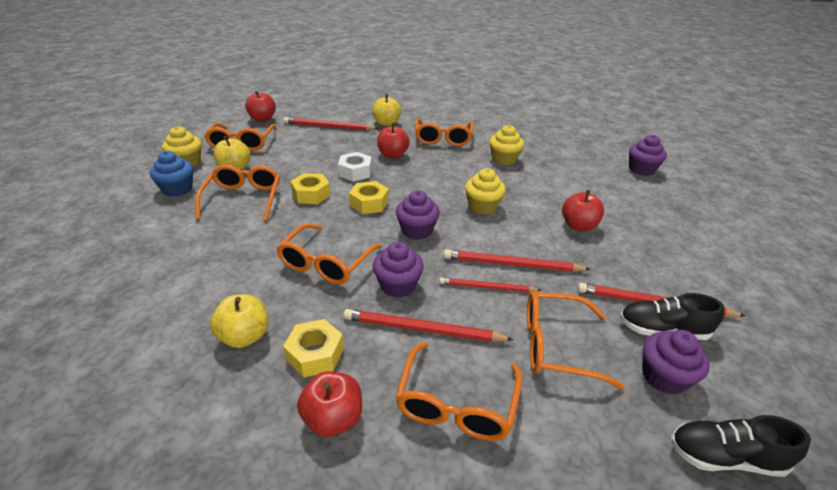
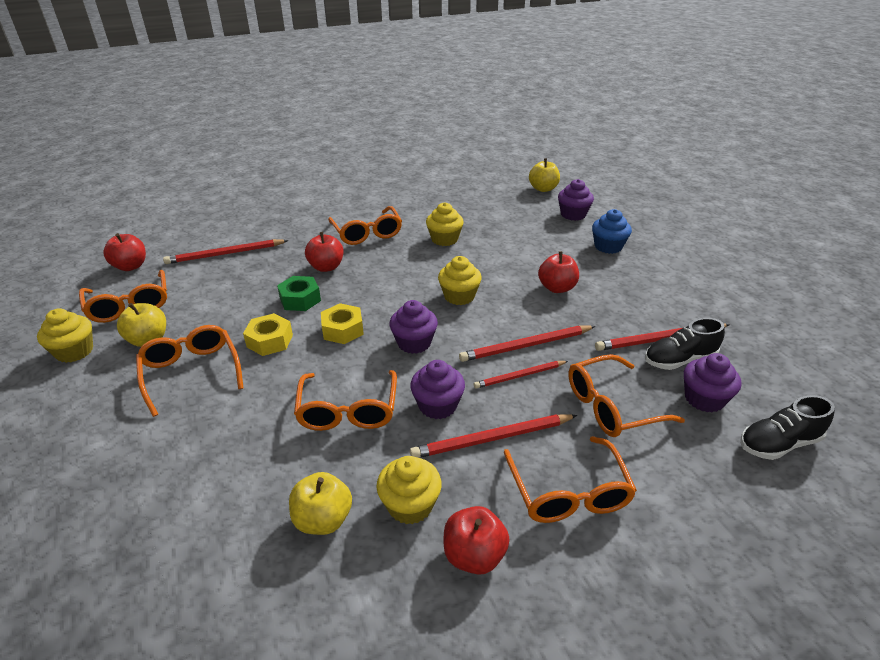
camera: 25 degrees left, 0 degrees up
(177, 189) = (92, 389): blue cupcake -> blue cupcake (608, 246)
(315, 354) = (410, 505): yellow nut -> yellow cupcake
(355, 172) = (300, 299): white nut -> green nut
(386, 123) = (291, 231): yellow apple -> yellow apple (543, 189)

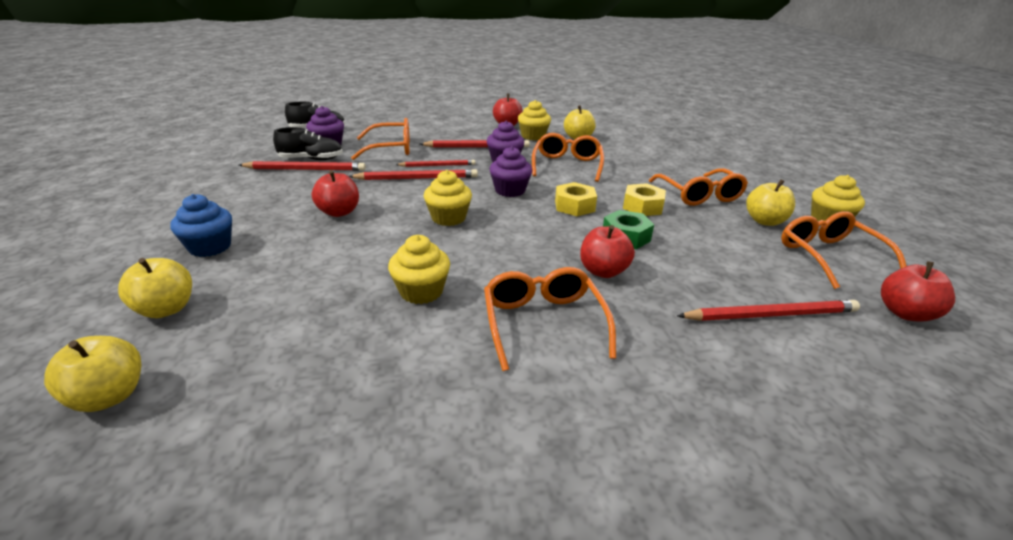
camera: 170 degrees left, 5 degrees down
(568, 492) = (450, 131): orange glasses -> none
(573, 214) = (166, 309): purple cupcake -> yellow apple

